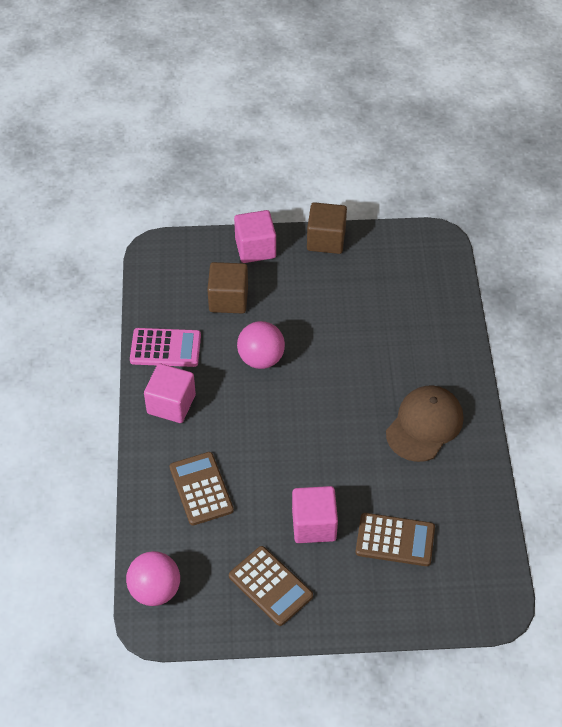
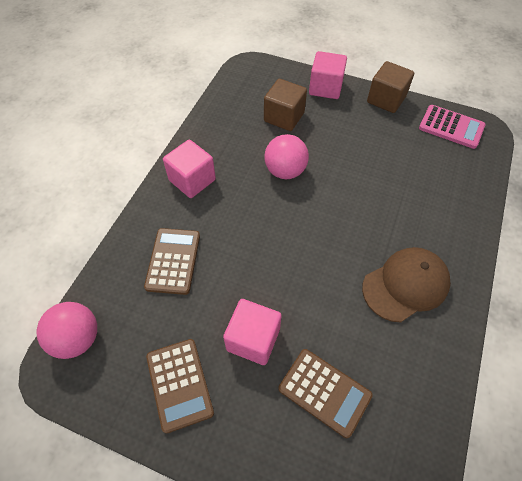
camera: 25 degrees right, 5 degrees up
(165, 348) = (214, 136): pink calculator -> pink calculator (451, 127)

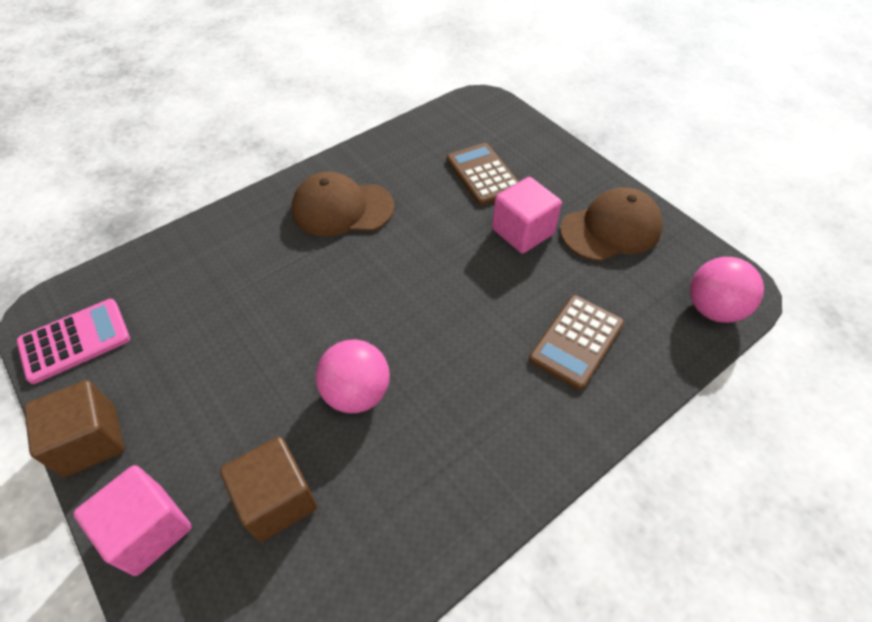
camera: 150 degrees left, 5 degrees down
(179, 384) = (611, 229): brown calculator -> brown cap
(192, 180) = (501, 449): pink cube -> none
(451, 127) = (75, 341): pink calculator -> pink calculator turned 90 degrees clockwise

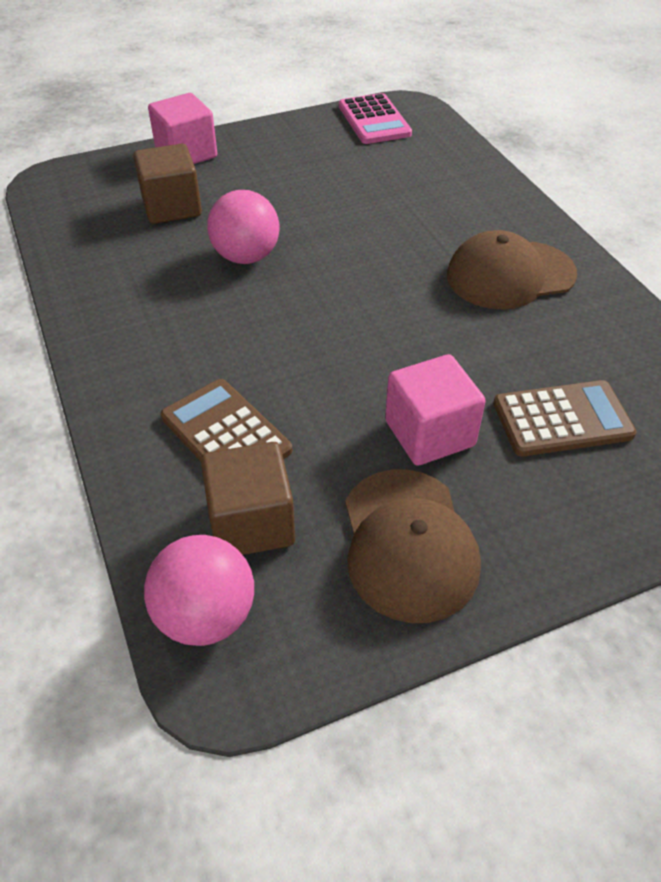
camera: 105 degrees right, 5 degrees down
(90, 441) = (273, 130): brown cube -> brown cube (251, 522)
(342, 208) = (510, 275): brown cap -> brown cap turned 120 degrees counterclockwise

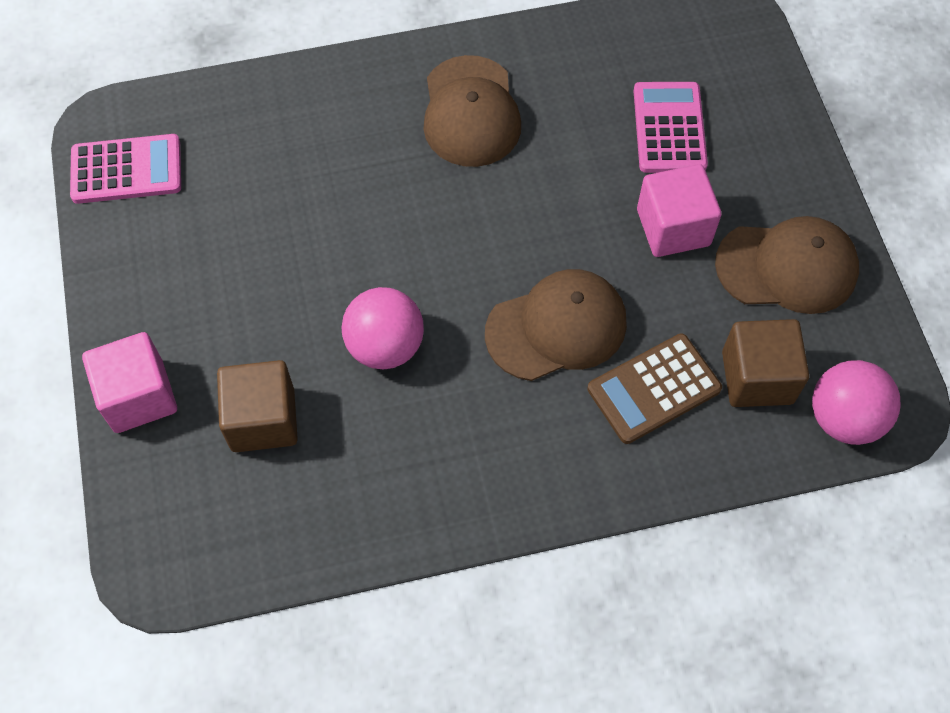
camera: 80 degrees left, 15 degrees up
(284, 356) = (556, 327): none -> brown cap
(562, 419) = (669, 128): brown calculator -> pink calculator

